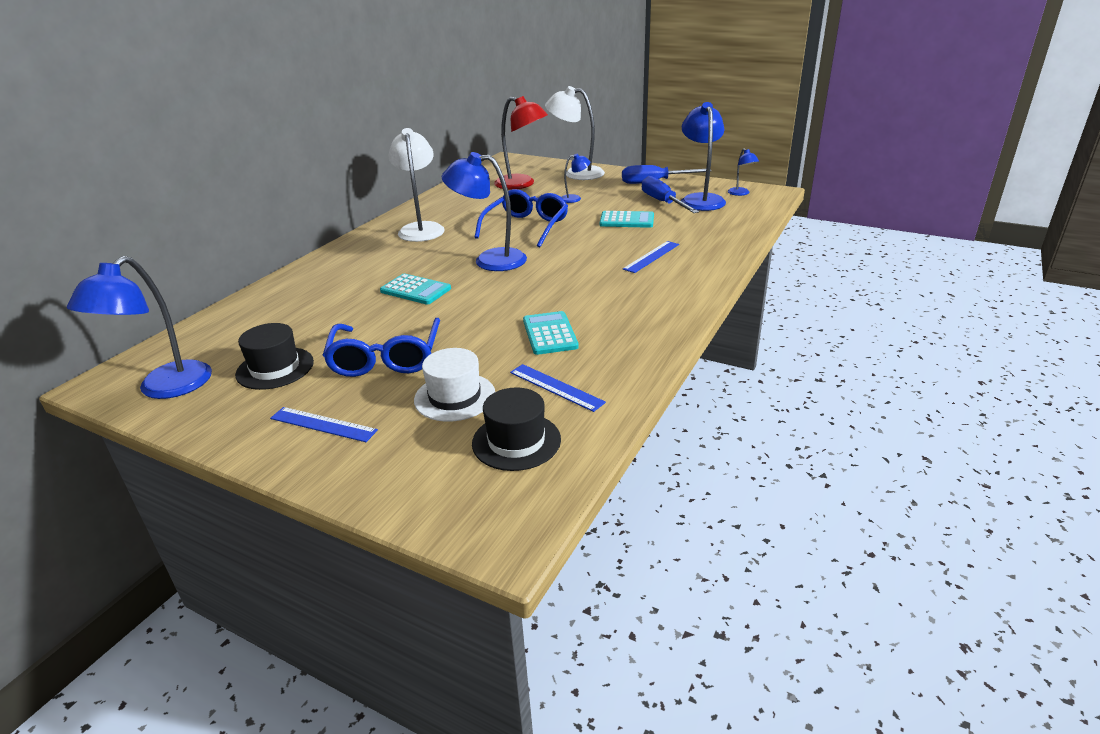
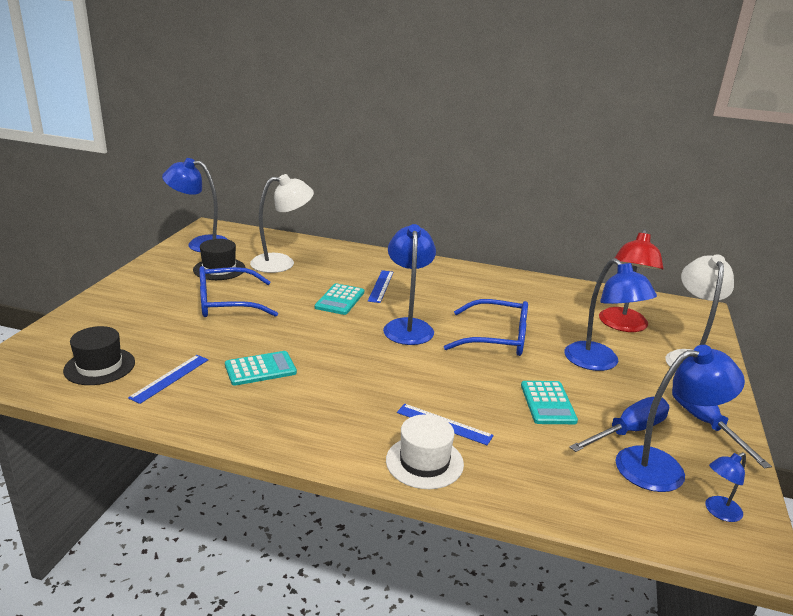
camera: 75 degrees right, 5 degrees down
(323, 424) = (146, 295): blue ruler -> blue ruler (381, 286)
(421, 228) = (469, 286): white lamp -> white lamp (282, 263)
(455, 397) = (166, 336): white hat -> white hat (424, 462)
(575, 198) = (599, 363): blue lamp -> blue lamp, size x2.02

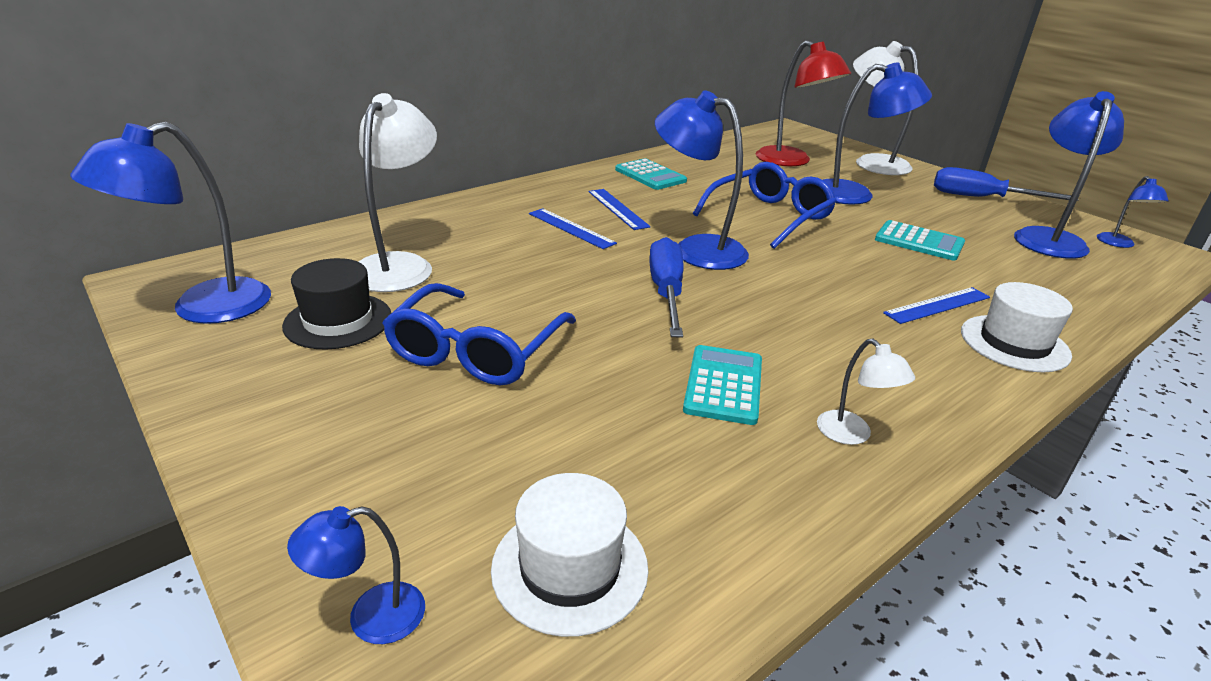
camera: 55 degrees left, 5 degrees up
(53, 339) = (370, 617): none -> blue lamp
(99, 366) = (570, 567): black hat -> white hat
(170, 378) = (686, 484): blue ruler -> blue ruler (617, 209)
(249, 414) = (852, 435): none -> white lamp
(340, 300) = (577, 264): turquoise calculator -> turquoise calculator (650, 175)
(628, 431) = (985, 228): blue screwdriver -> blue screwdriver (666, 292)

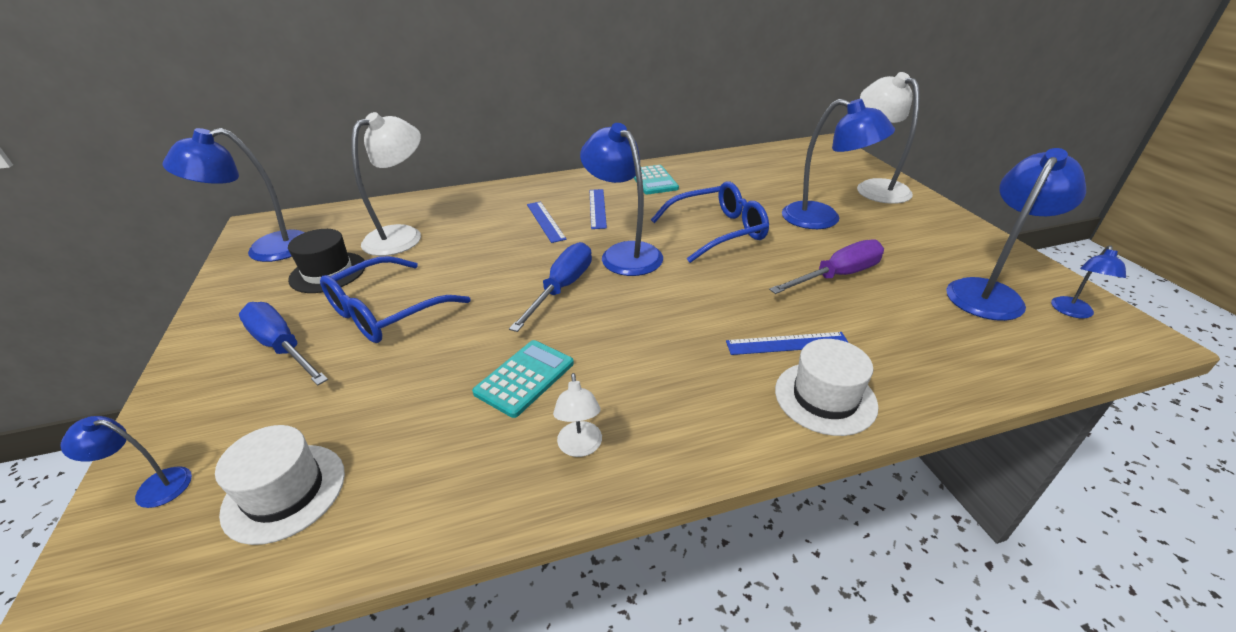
camera: 25 degrees right, 5 degrees up
(791, 161) = (794, 178): red lamp -> none
(919, 241) = (837, 276): turquoise calculator -> purple screwdriver
(981, 198) = (958, 238): blue screwdriver -> blue screwdriver (282, 347)

